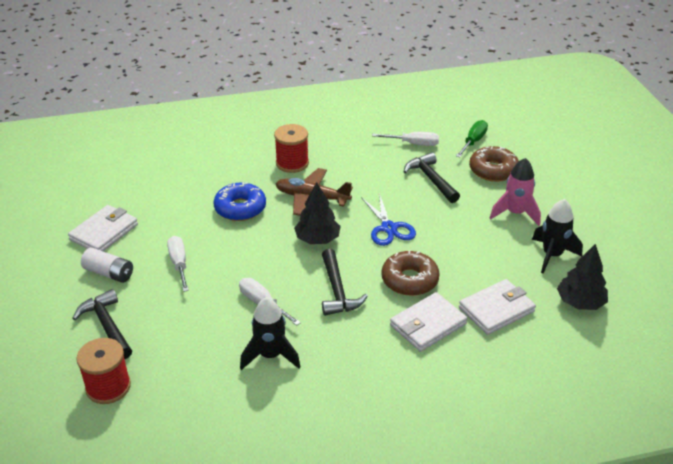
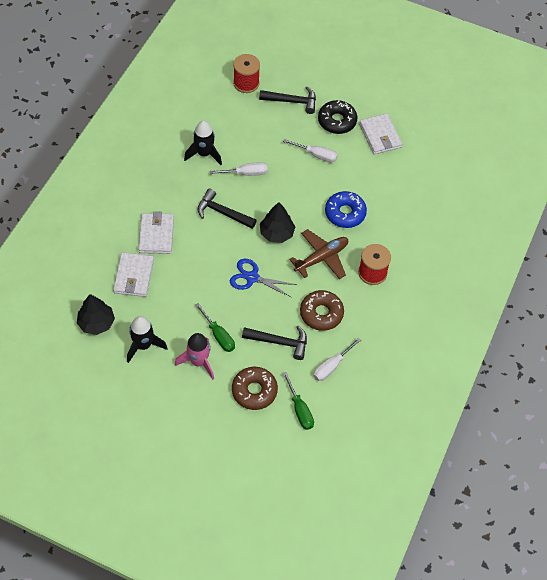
camera: 125 degrees right, 20 degrees up
(109, 273) = (337, 121): white battery -> black donut
(409, 280) = (197, 253): brown donut -> brown donut (321, 313)
(474, 216) = (218, 335): none -> green screwdriver

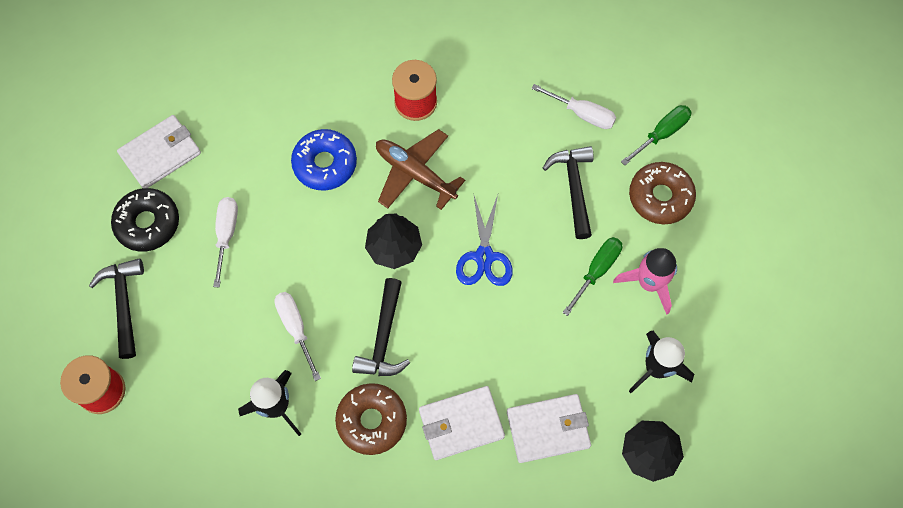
camera: 105 degrees left, 10 degrees up
(321, 313) = (507, 148): brown donut -> brown donut (372, 421)

